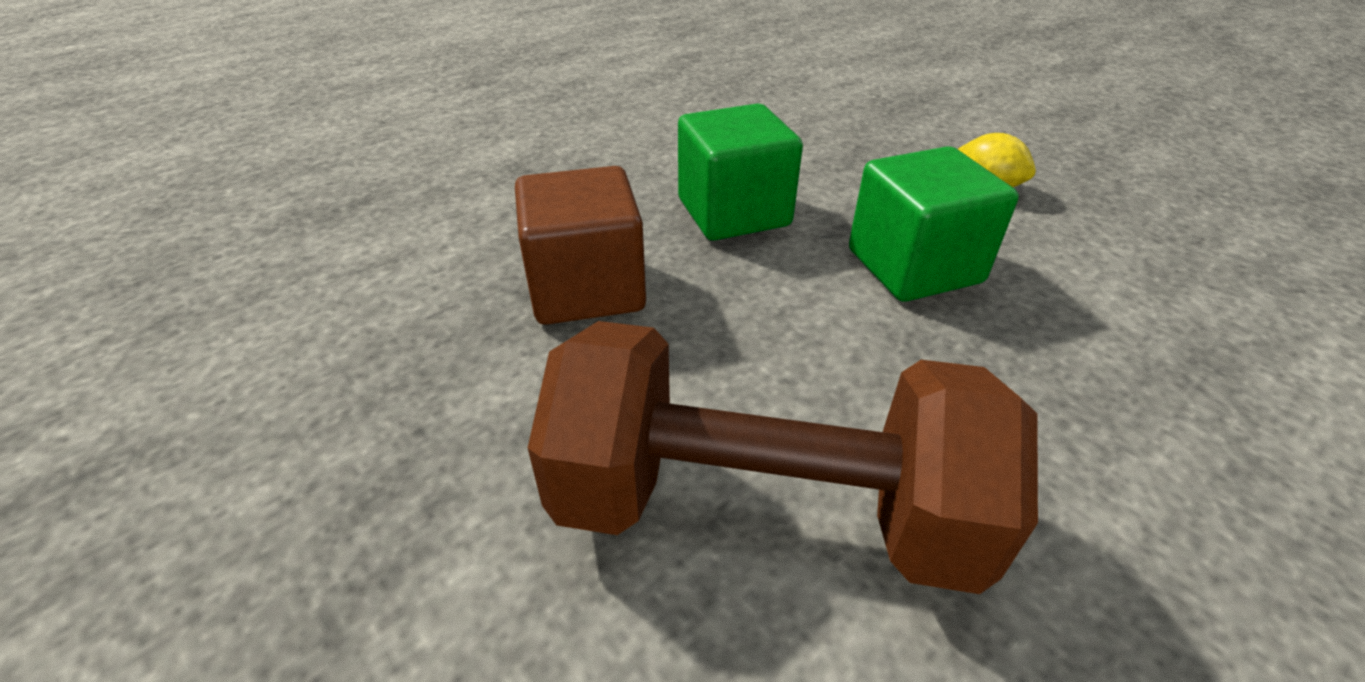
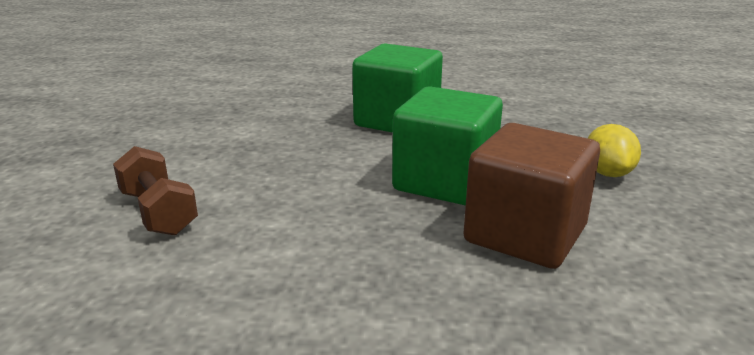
camera: 45 degrees right, 15 degrees down
(586, 288) = (262, 118): brown cube -> brown cube (525, 234)
(763, 507) = (158, 213): brown dumbbell -> brown dumbbell, size x0.45

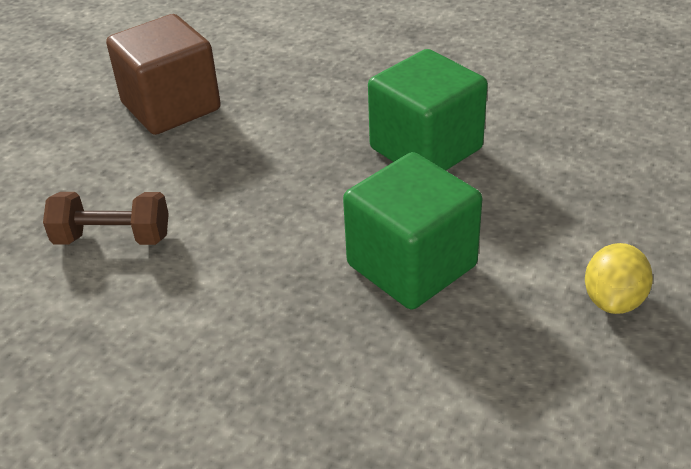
camera: 25 degrees right, 15 degrees up
(158, 213) = (113, 238): brown dumbbell -> brown dumbbell turned 75 degrees counterclockwise
(525, 234) = (441, 366): brown cube -> brown cube (171, 106)

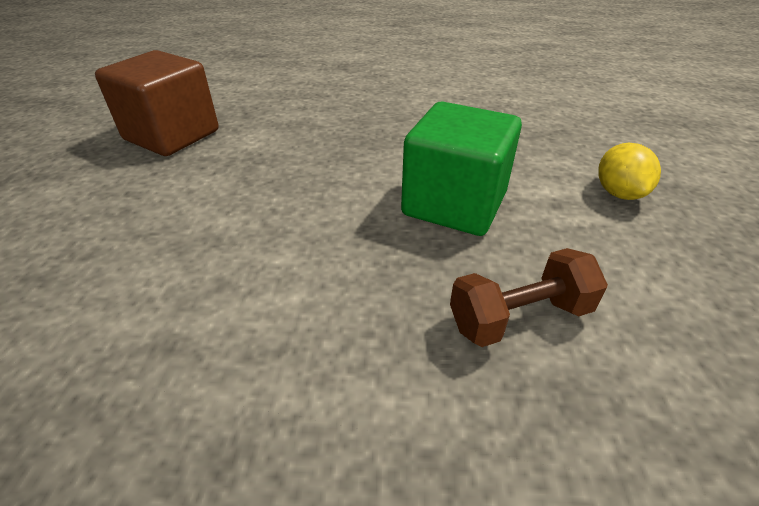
camera: 25 degrees left, 0 degrees up
(113, 238) = (160, 245): brown dumbbell -> brown dumbbell (519, 317)
(426, 149) = (404, 127): green cube -> none

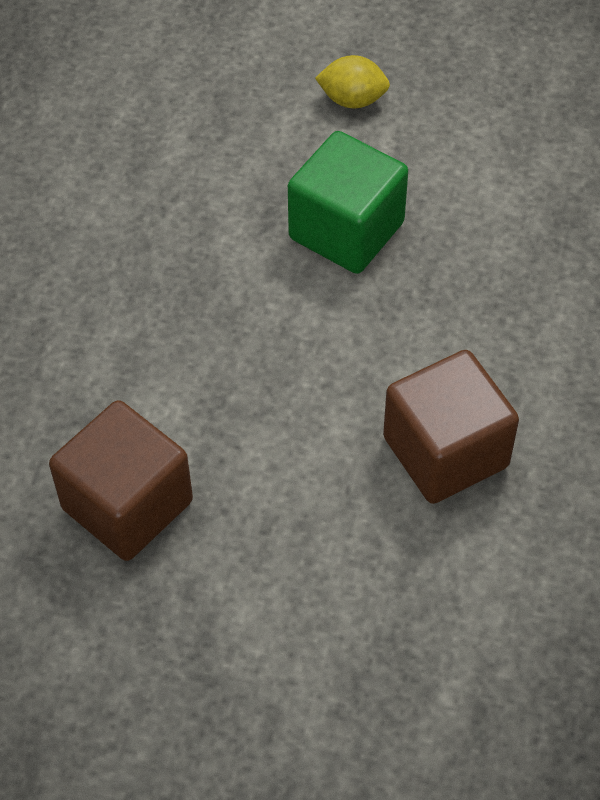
camera: 80 degrees left, 15 degrees up
(179, 296) = (445, 452): none -> brown cube
(519, 317) = (498, 224): brown dumbbell -> none

